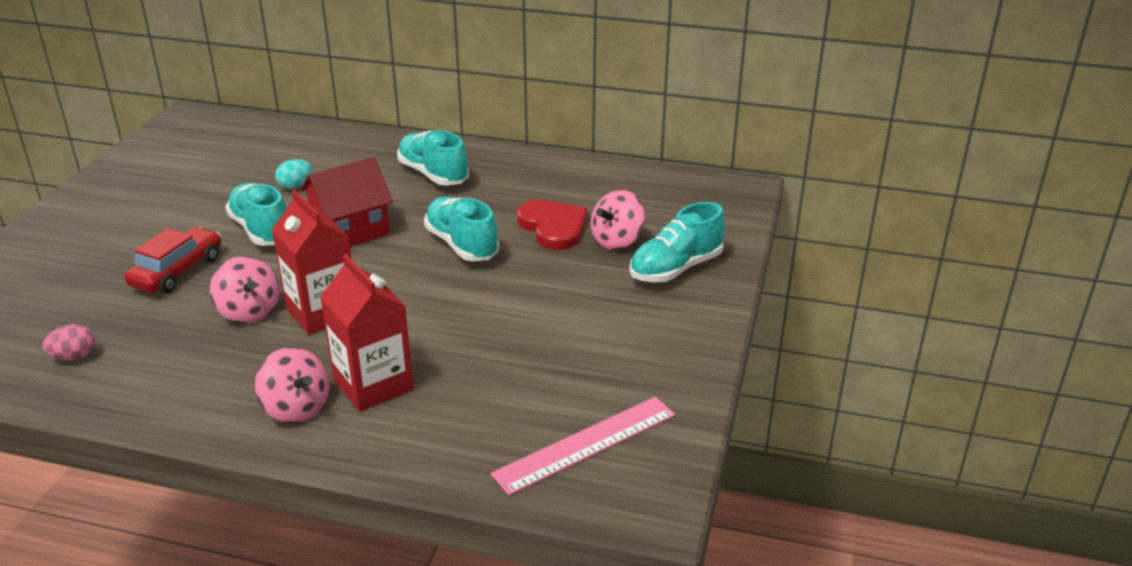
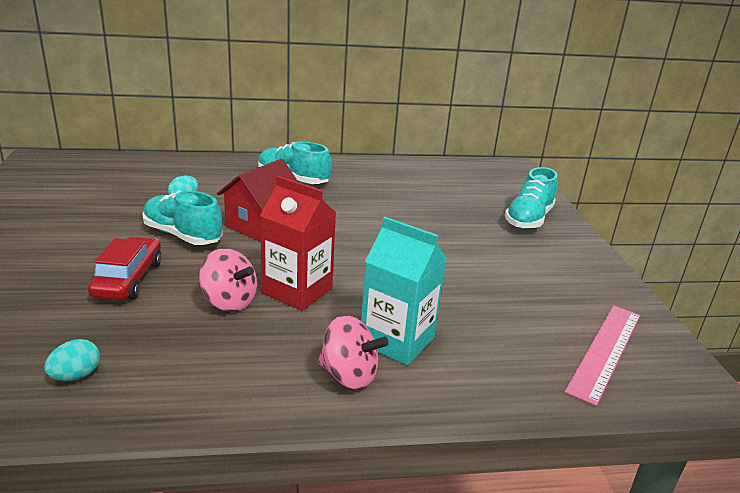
camera: 25 degrees left, 5 degrees down
(74, 357) = (76, 375): pink egg -> turquoise egg
(373, 385) = (397, 340): red carton -> turquoise carton
(462, 245) = (363, 224): turquoise shoe -> none
(553, 227) = (418, 204): red heart -> none
(617, 241) = (471, 207): pink spinning top -> none

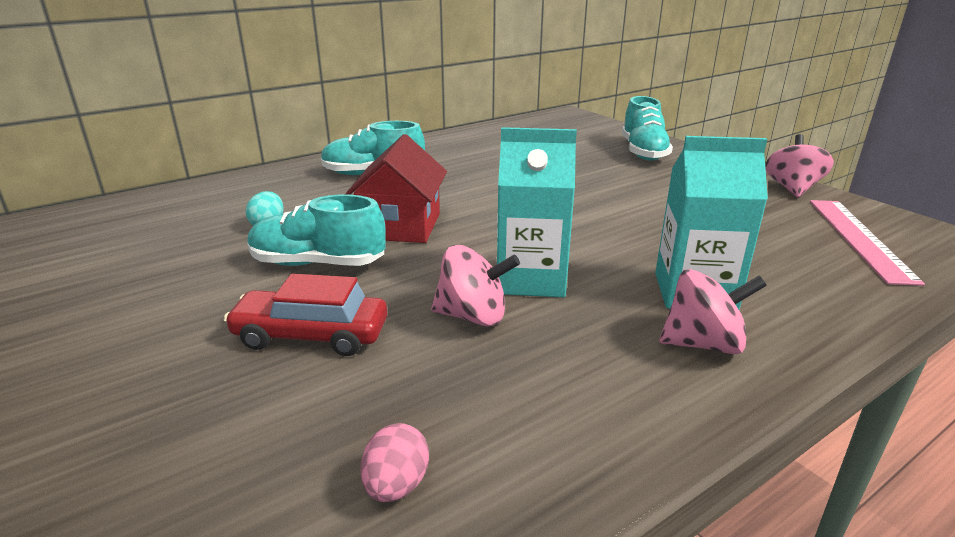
camera: 25 degrees left, 0 degrees up
(76, 375) = (396, 485): turquoise egg -> pink egg
(128, 279) = (311, 335): red car -> red car turned 60 degrees counterclockwise
(297, 291) = (531, 279): red carton -> turquoise carton
(616, 291) = (792, 189): none -> pink spinning top

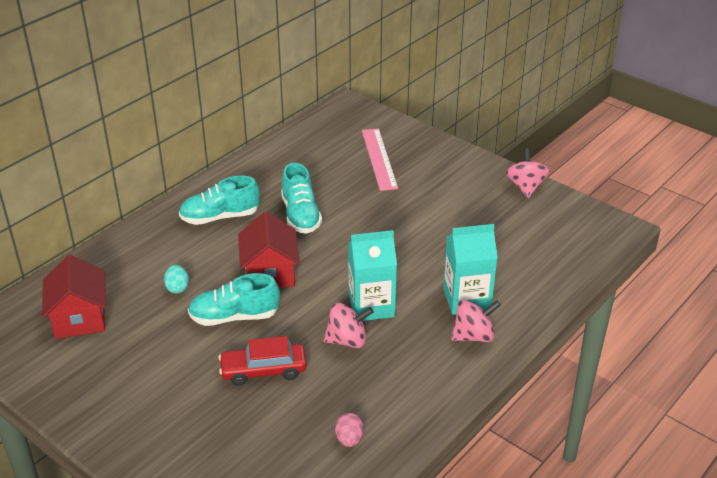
camera: 15 degrees left, 10 degrees up
(117, 237) = (80, 318): none -> red house
(643, 152) = (418, 155): turquoise shoe -> turquoise shoe (300, 215)
(859, 238) = (562, 234): pink ruler -> pink ruler (379, 159)

